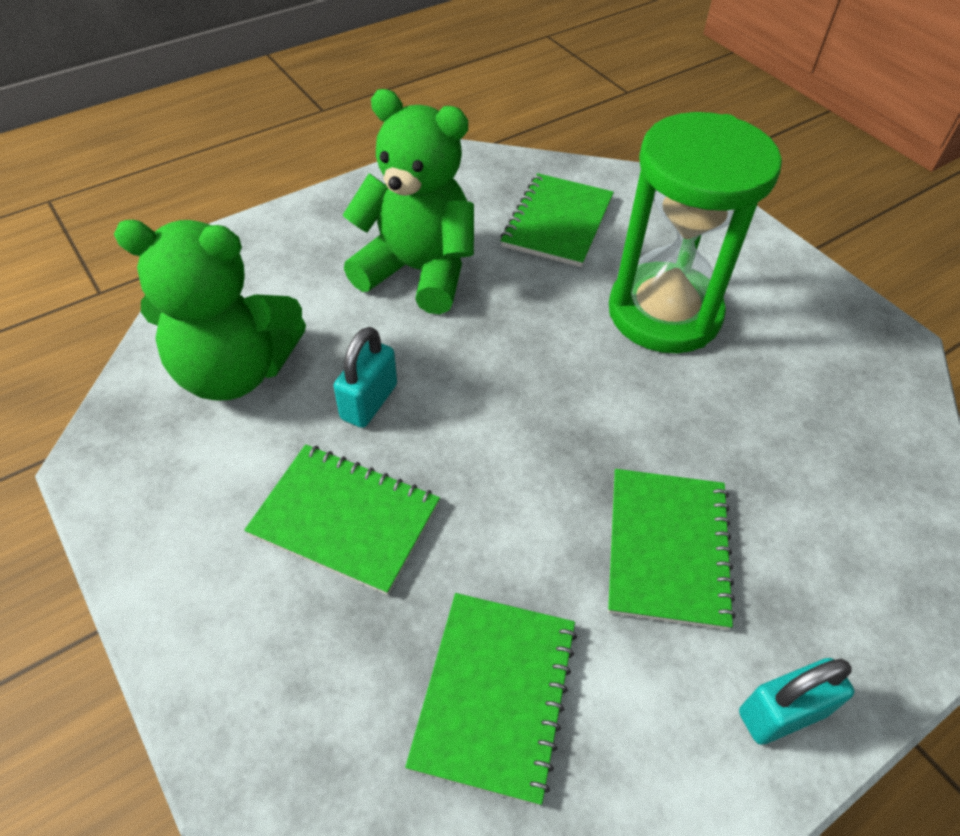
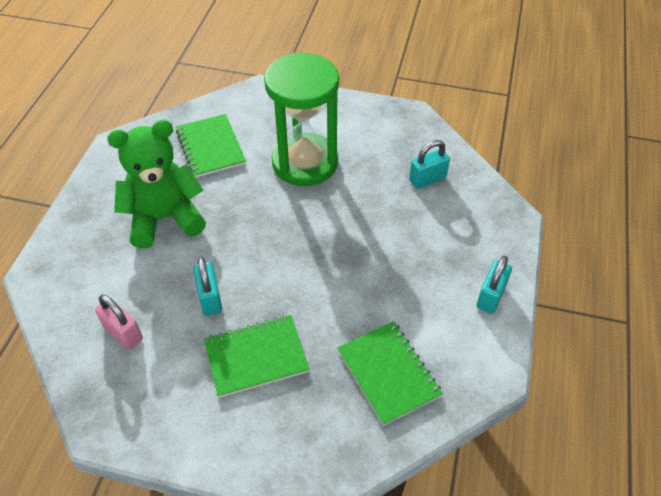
camera: 40 degrees left, 0 degrees up
(235, 371) = (123, 333): green teddy bear -> pink padlock
(667, 548) = (399, 267): green notebook -> none
(837, 451) = (427, 179): none -> turquoise padlock

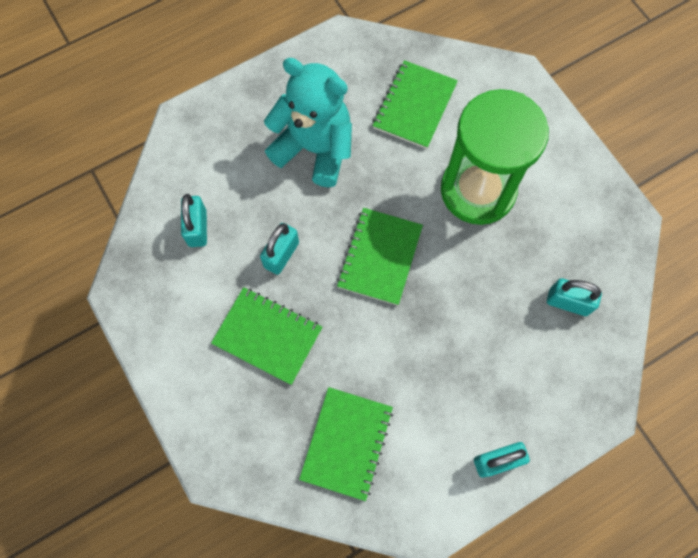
camera: 45 degrees right, 20 degrees up
(123, 333) = (197, 228): pink padlock -> turquoise padlock
(165, 218) = (314, 149): green teddy bear -> turquoise teddy bear
(283, 245) = (380, 257): none -> green notebook

